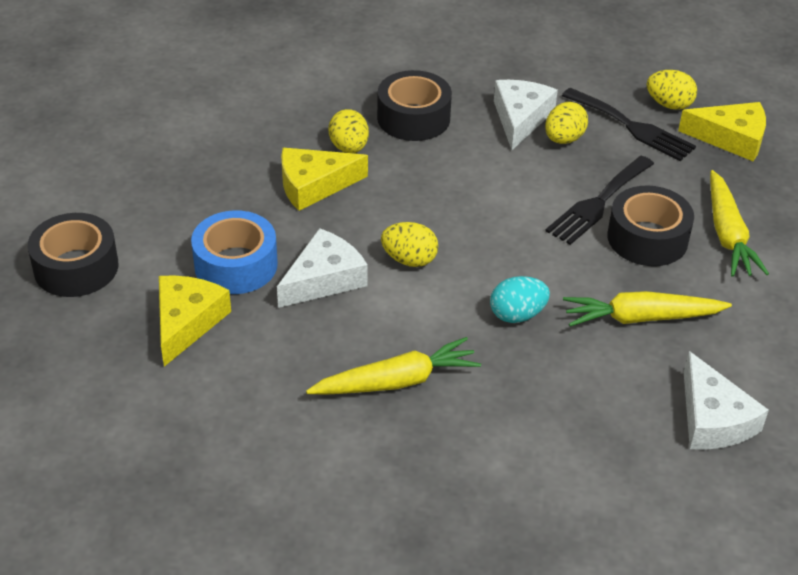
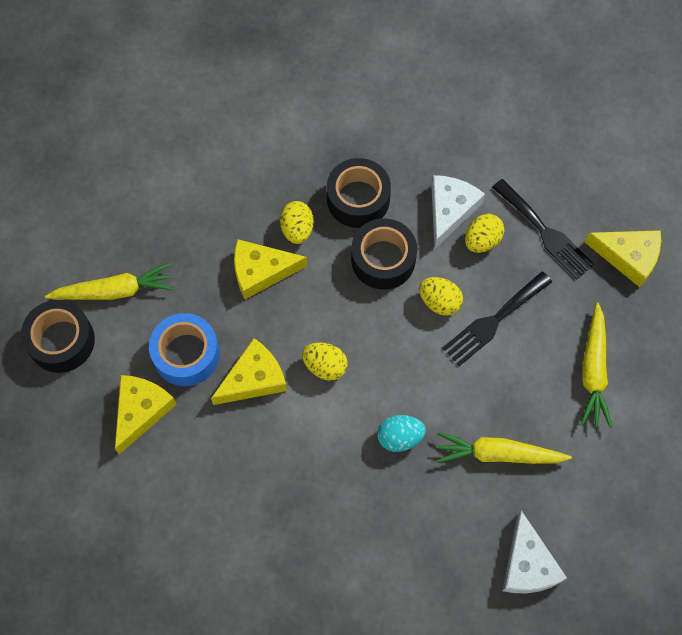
camera: 10 degrees right, 25 degrees up
(324, 279) = (254, 379): white cheese -> yellow cheese
(396, 381) = (293, 493): yellow carrot -> yellow carrot (115, 291)
(647, 238) = (525, 367): black tape -> black tape (383, 259)
(669, 104) = (584, 208): yellow egg -> yellow egg (439, 302)

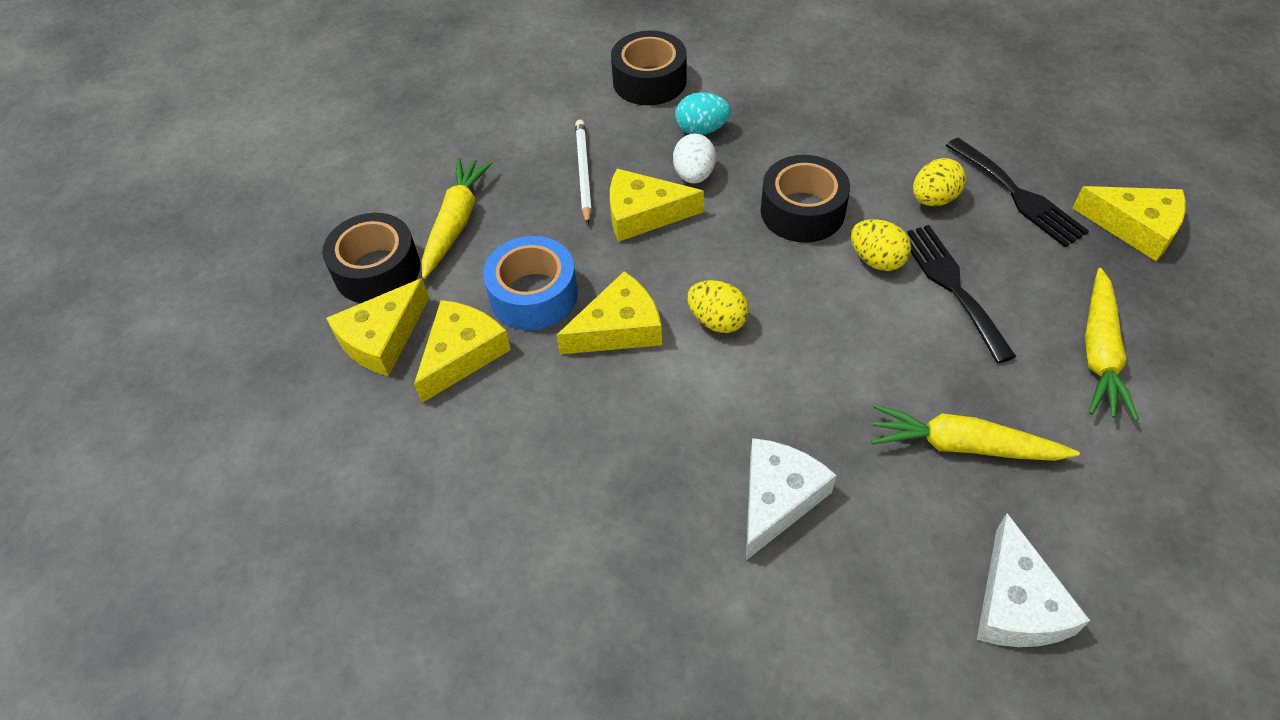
camera: 10 degrees right, 15 degrees down
(78, 402) = (382, 338): none -> yellow cheese
(115, 291) = (456, 223): yellow carrot -> yellow carrot turned 75 degrees counterclockwise
(209, 233) = (583, 172): none -> white pencil
(297, 229) = (694, 175): yellow egg -> white egg
(358, 199) = (773, 150): black tape -> black tape (649, 81)
(400, 437) = (817, 413): turquoise egg -> turquoise egg (701, 130)
(450, 210) = (891, 167): white cheese -> white cheese (778, 499)
(493, 321) = (952, 285): black fork -> black fork turned 105 degrees clockwise

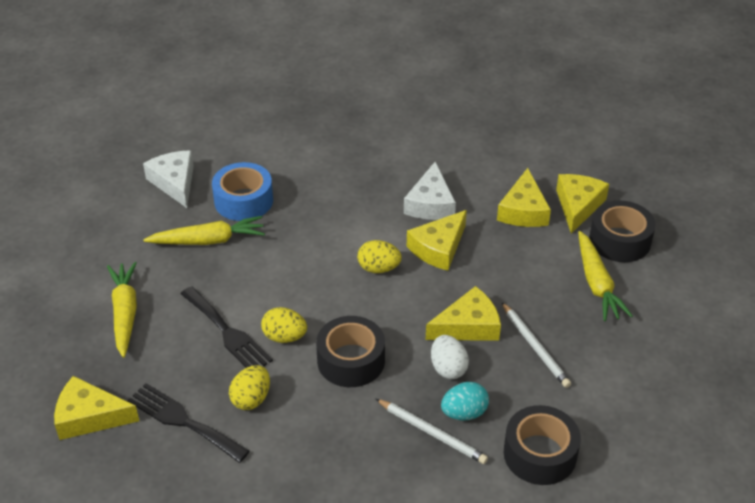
camera: 155 degrees right, 10 degrees down
(533, 295) = (506, 253): blue tape -> blue tape (243, 201)
(744, 121) = (432, 433): none -> white pencil
(778, 499) = (305, 192): white cheese -> white cheese (430, 204)

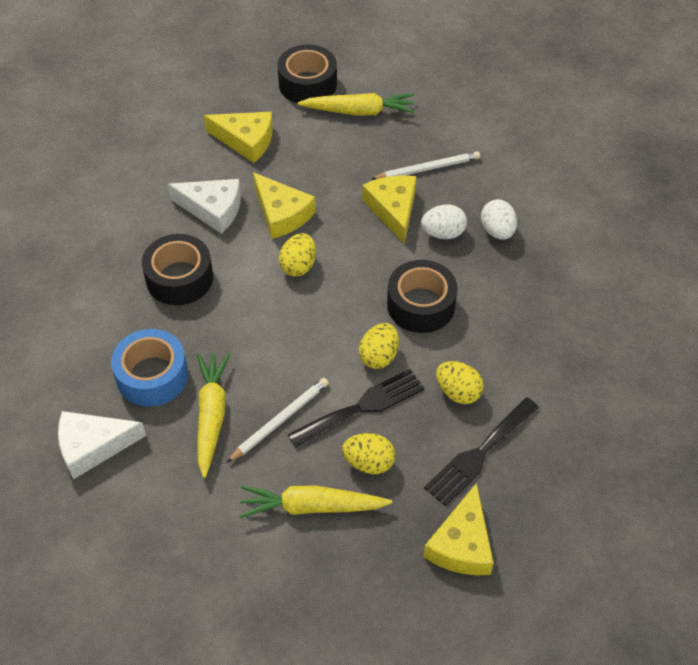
camera: 80 degrees left, 10 degrees up
(169, 344) = (368, 463): none -> yellow egg
(432, 433) = (517, 257): white pencil -> white pencil (280, 420)
(464, 413) = (497, 231): turquoise egg -> white egg
(540, 454) = (547, 190): black tape -> black tape (179, 278)
(578, 206) = (252, 101): yellow cheese -> none

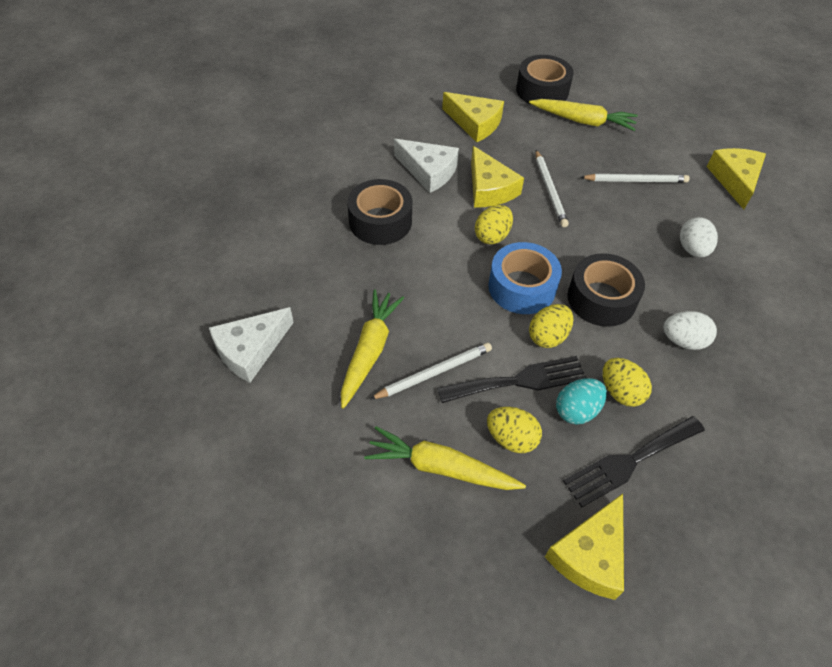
camera: 15 degrees right, 0 degrees up
(92, 446) = (250, 350): white cheese -> white cheese turned 45 degrees counterclockwise
(152, 376) = (327, 300): blue tape -> blue tape (522, 287)
(344, 200) = (550, 190): none -> white pencil
(393, 210) = (594, 208): yellow cheese -> yellow cheese (735, 180)
(422, 420) = (577, 410): none -> turquoise egg
(443, 233) = (638, 239): white egg -> white egg (683, 341)

